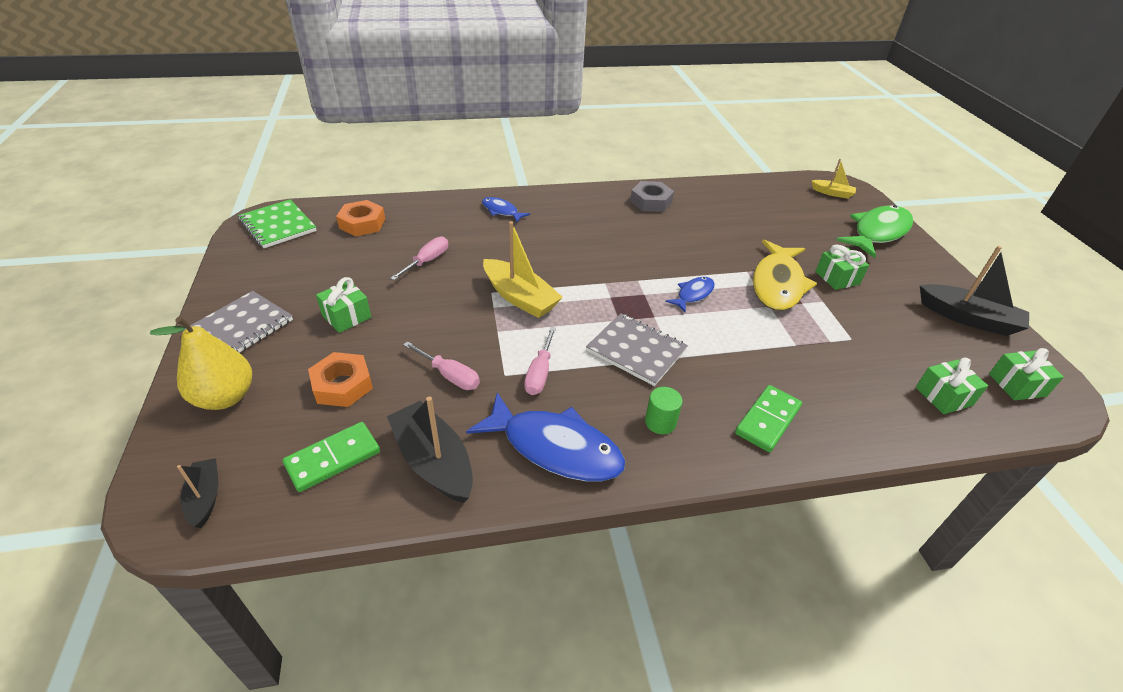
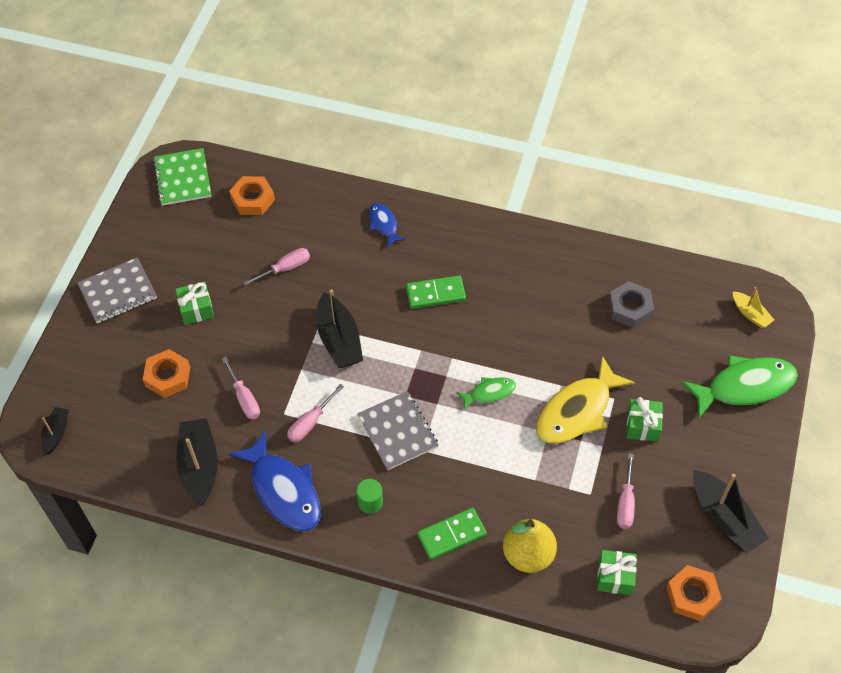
camera: 30 degrees right, 15 degrees up
(225, 397) = (89, 356): yellow pear -> yellow pear (528, 555)
(333, 458) = (139, 437): green domino -> green domino (435, 294)
(520, 297) = (339, 339): yellow boat -> black boat
(651, 201) = (539, 260): grey nut -> grey nut (630, 308)
(693, 294) = (489, 393): blue fish -> green fish
(885, 335) = (625, 503): none -> pink screwdriver
(1017, 385) = (692, 595): green gift -> orange nut

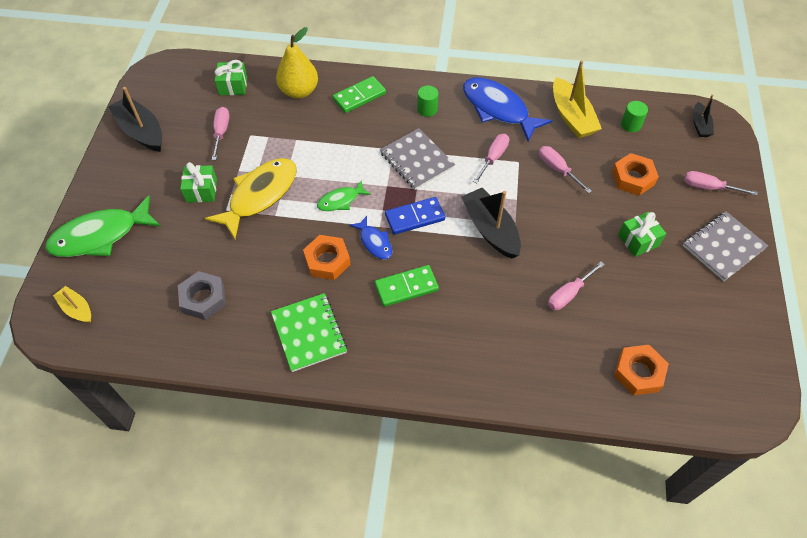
camera: 170 degrees right, 0 degrees up
(94, 355) = (709, 187): none -> pink screwdriver
(135, 445) = (630, 125): none -> green cylinder
(183, 178) = (732, 390): green notebook -> green notebook (309, 333)
(199, 466) = (571, 117): black boat -> yellow boat
(384, 224) = (480, 361): blue fish -> blue fish (374, 242)
(413, 363) = (415, 217): none -> blue domino
(692, 595) = (176, 82): orange nut -> orange nut (327, 261)

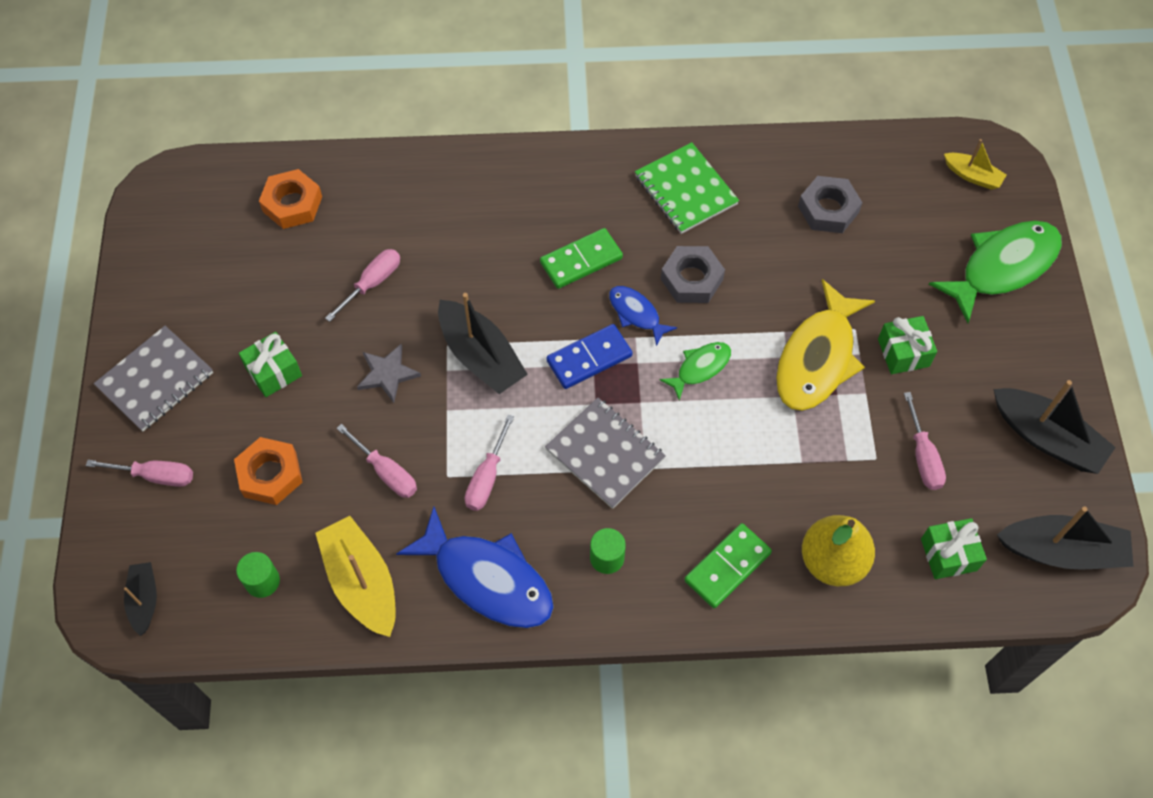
camera: 170 degrees right, 5 degrees up
(170, 79) = (1061, 551): none -> black boat
(327, 261) = (691, 279): orange nut -> grey nut
(557, 227) = (387, 374): none -> grey star

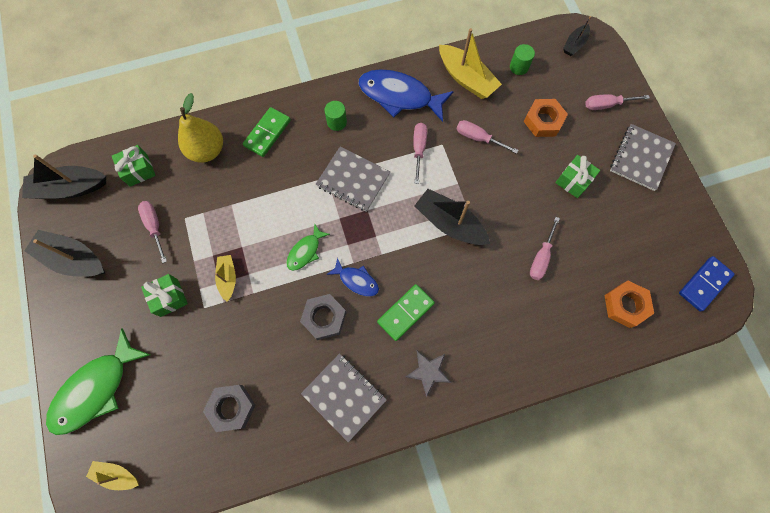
camera: 165 degrees right, 10 degrees up
(144, 600) = (574, 44): black boat -> black boat turned 60 degrees clockwise
(387, 374) = (503, 197): grey star -> grey star (428, 372)
(589, 358) = (379, 239): blue domino -> blue domino (704, 284)
(685, 190) = (344, 396): green notebook -> grey notebook
(817, 358) = (228, 278): yellow fish -> yellow boat

